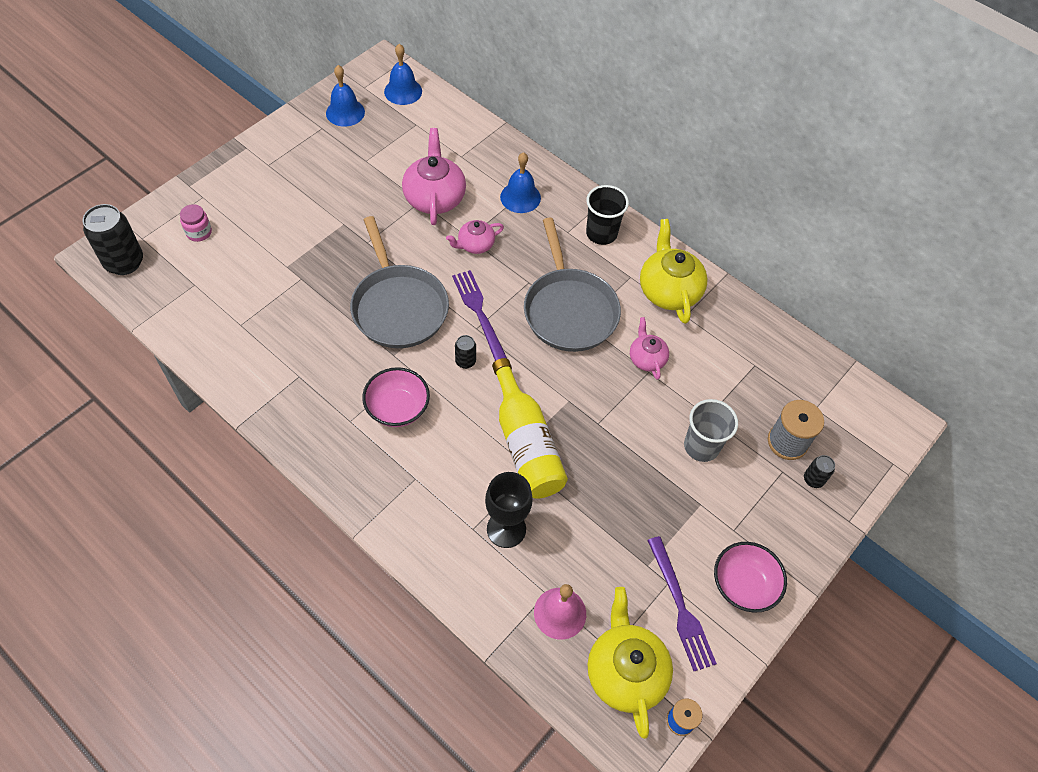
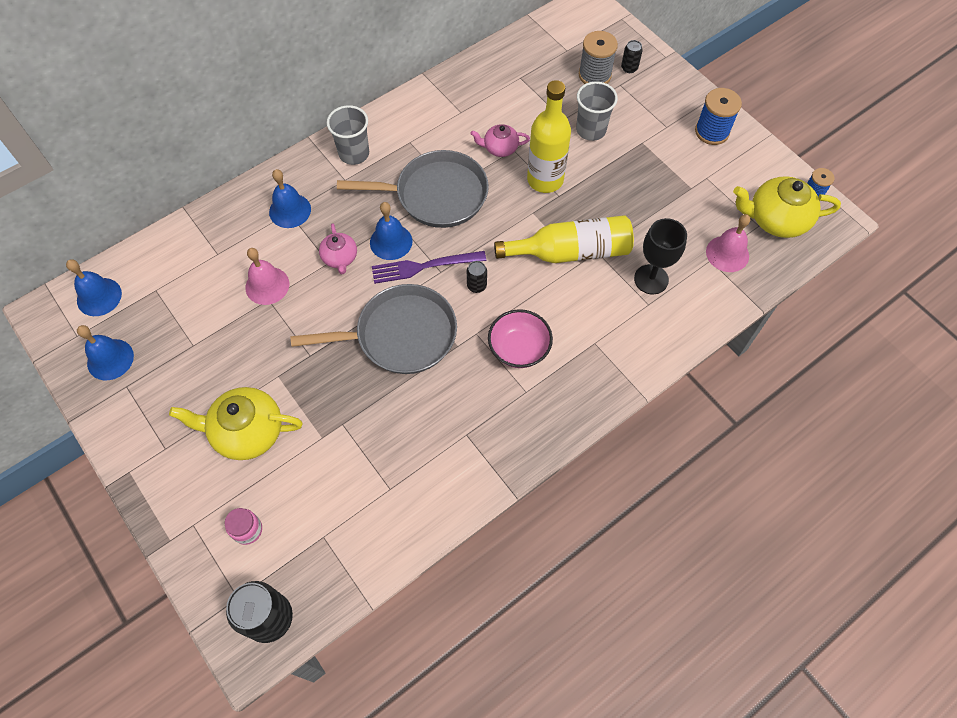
camera: 75 degrees left, 5 degrees up
(434, 197) = (267, 285): pink teapot -> pink bell
(502, 281) = (391, 242): none -> blue bell
(601, 233) = (354, 153): black cup -> grey cup
(616, 407) = (545, 179): none -> yellow bottle
(668, 290) = (431, 117): yellow teapot -> yellow teapot (247, 432)
(681, 608) = (728, 174): purple fork -> none
(743, 585) = (712, 132): pink bowl -> blue spool

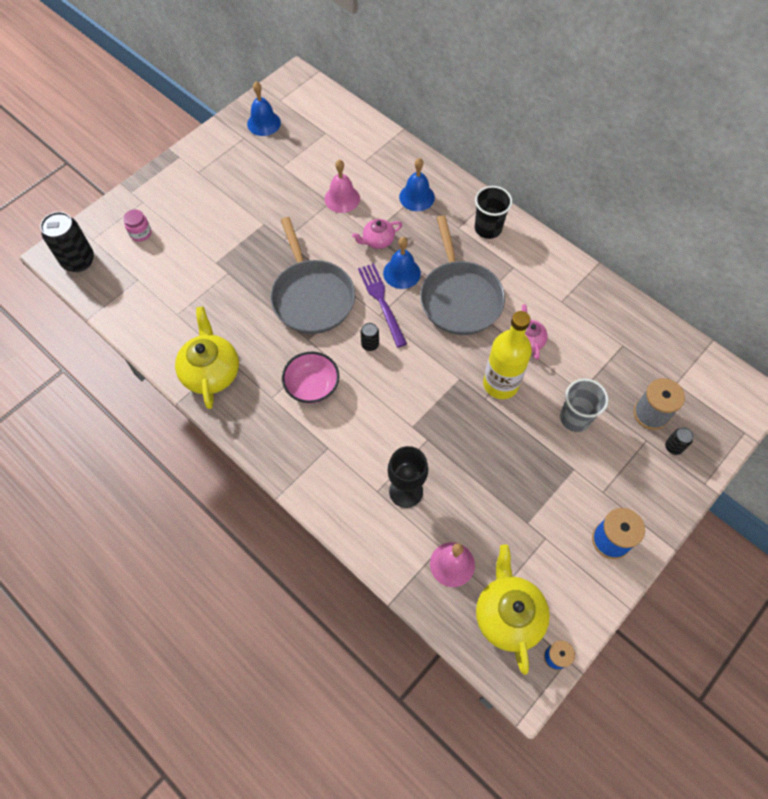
camera: 80 degrees right, 0 degrees up
(99, 297) = (313, 103): blue bell -> none
(247, 432) = (215, 215): yellow teapot -> yellow teapot (211, 371)
(354, 153) = (488, 228): grey cup -> black cup
(570, 252) = (422, 416): yellow bottle -> none

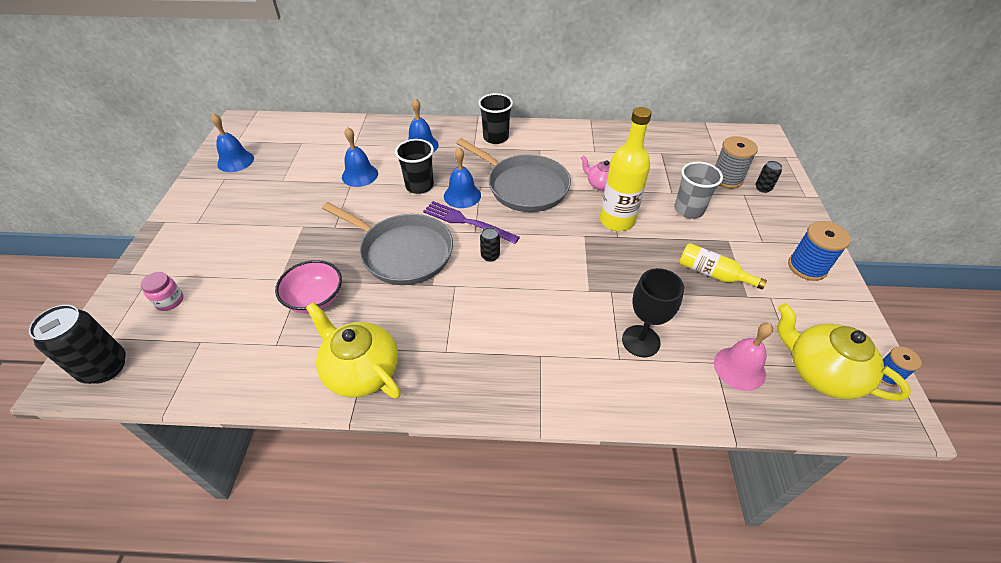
camera: 40 degrees left, 15 degrees down
(312, 386) = (474, 317): pink bowl -> pink bowl (315, 299)
(342, 198) = (360, 175): pink bell -> blue bell
(377, 240) = (419, 186): pink teapot -> black cup
(523, 485) = (712, 274): none -> yellow bottle

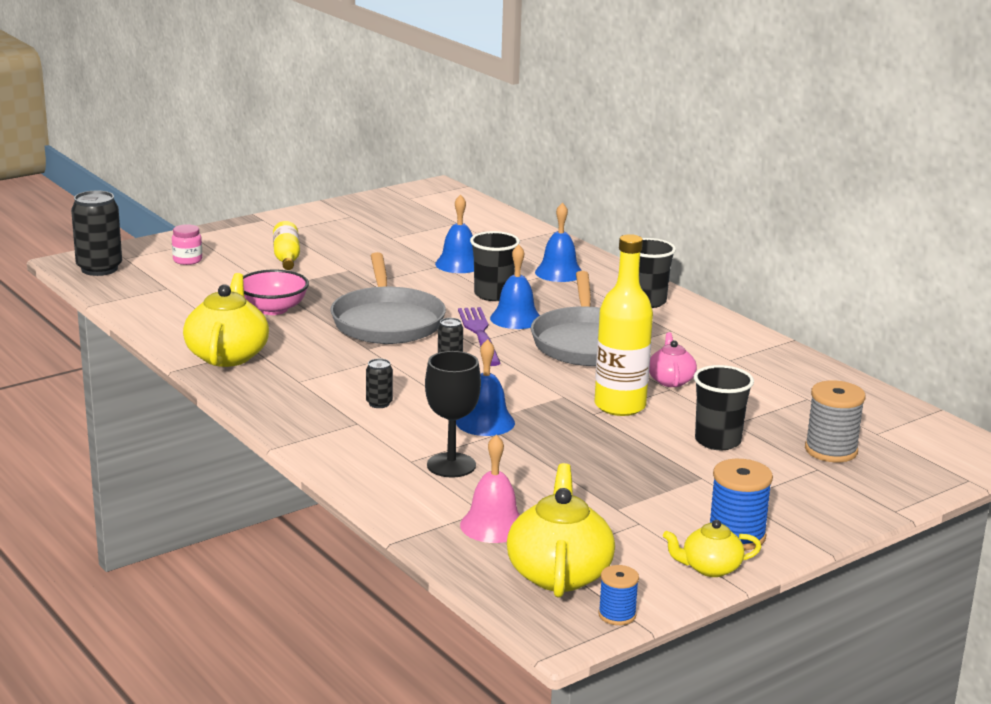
camera: 50 degrees right, 25 degrees down
(235, 161) = (381, 209): blue bell -> blue bell (485, 422)
(688, 210) = (717, 441): grey cup -> black cup
(712, 274) = (622, 480): yellow bottle -> yellow bottle (286, 257)
(763, 188) = (856, 478): black can -> black can (379, 403)
(841, 300) = (710, 568): none -> yellow teapot

